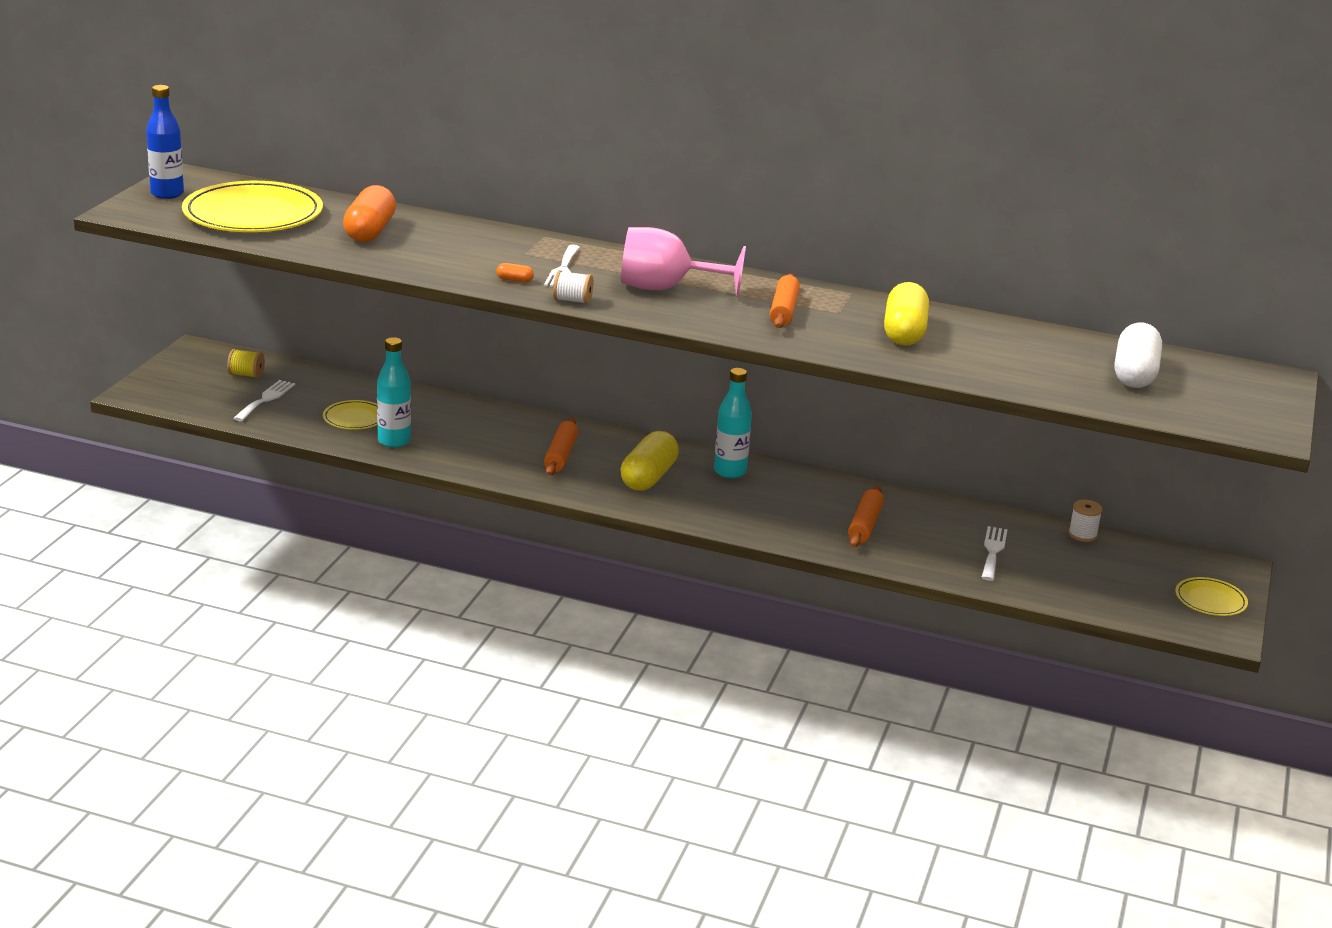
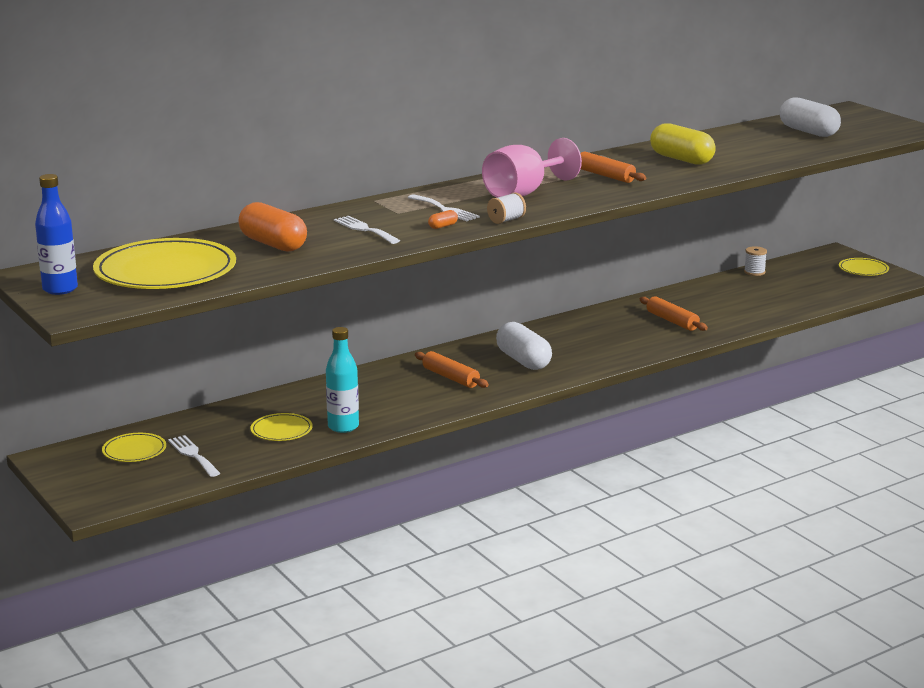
camera: 50 degrees left, 5 degrees down
(246, 375) = (134, 450): yellow spool -> yellow plate
(648, 477) = (523, 360): yellow capsule -> white capsule
(730, 471) = (549, 335): turquoise bottle -> none
(993, 551) = (747, 300): white fork -> white fork (364, 229)

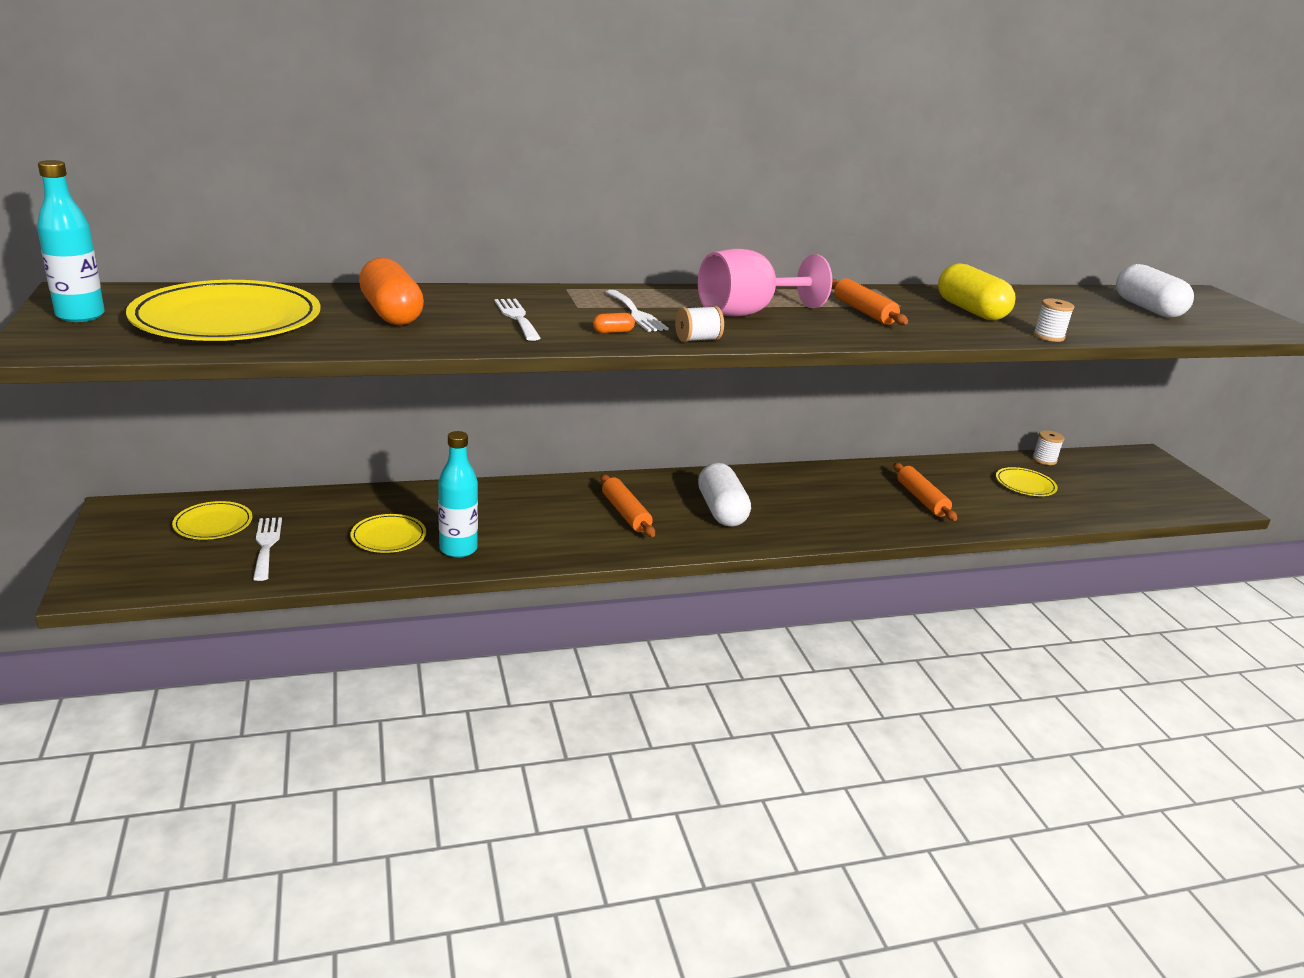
camera: 15 degrees right, 5 degrees up
(60, 289) = (80, 316): blue bottle -> turquoise bottle
(746, 169) = (1048, 336): none -> white spool
(863, 269) = (1177, 483): yellow plate -> yellow plate (1025, 484)

